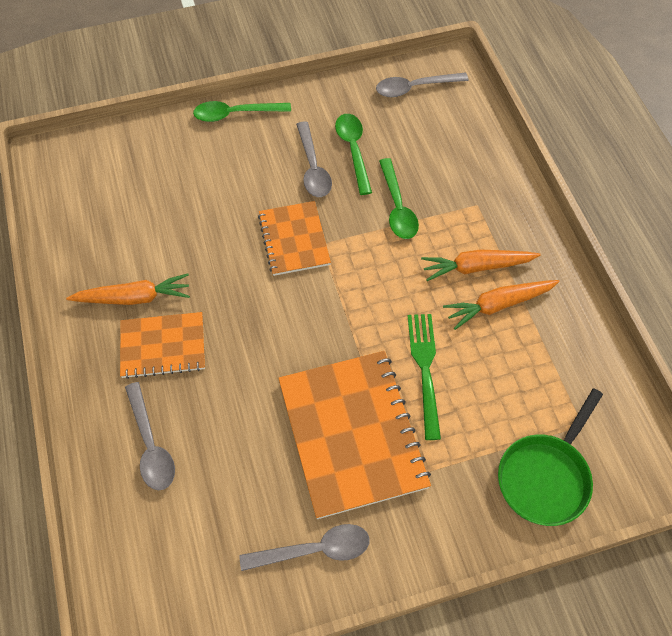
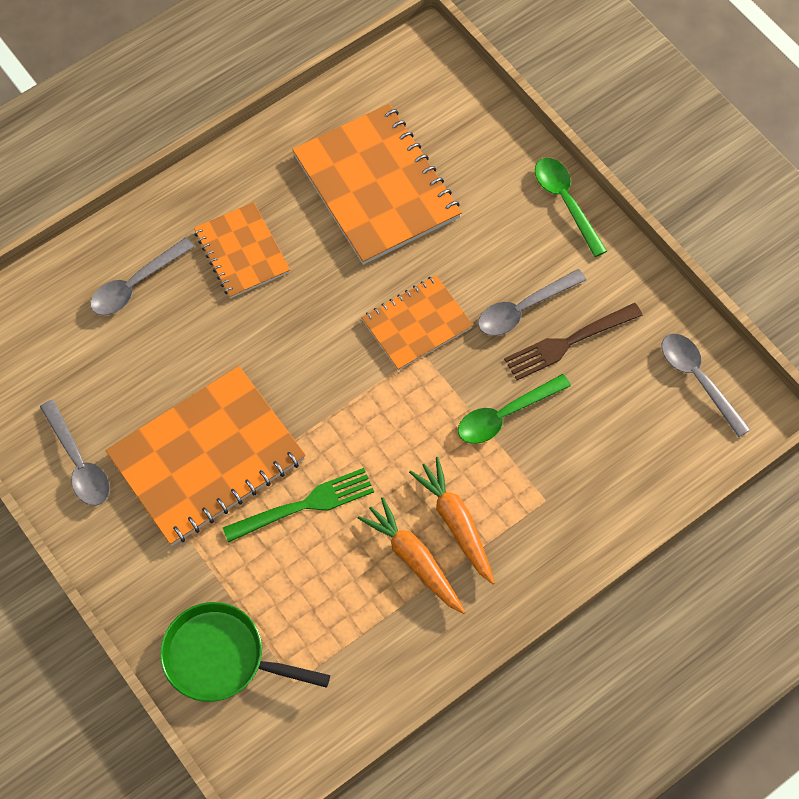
camera: 70 degrees right, 5 degrees up
(134, 298) = (286, 203): orange carrot -> none
(154, 228) = (376, 186): none -> orange notebook
(353, 150) = (568, 342): green spoon -> brown fork

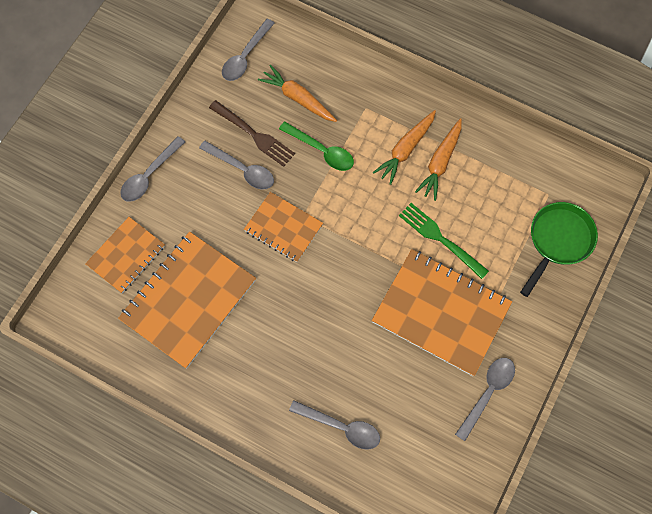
camera: 115 degrees left, 5 degrees up
(221, 657) = (558, 241): green pan -> green pan turned 135 degrees counterclockwise
(242, 252) = (281, 366): orange notebook -> orange notebook (126, 255)
(565, 202) = (149, 175): green spoon -> grey spoon
(600, 419) = (298, 98): none -> orange carrot

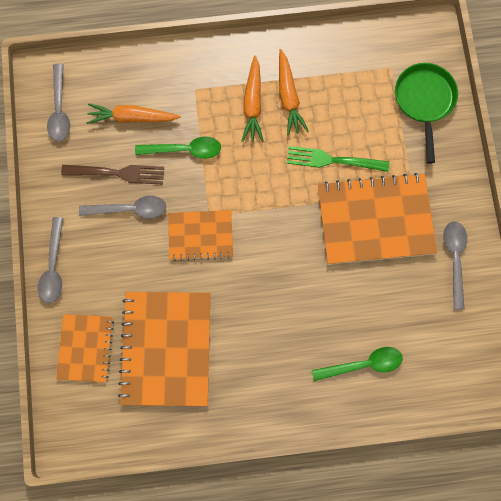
camera: 35 degrees left, 5 degrees up
(341, 427) = (363, 364): grey spoon -> green spoon

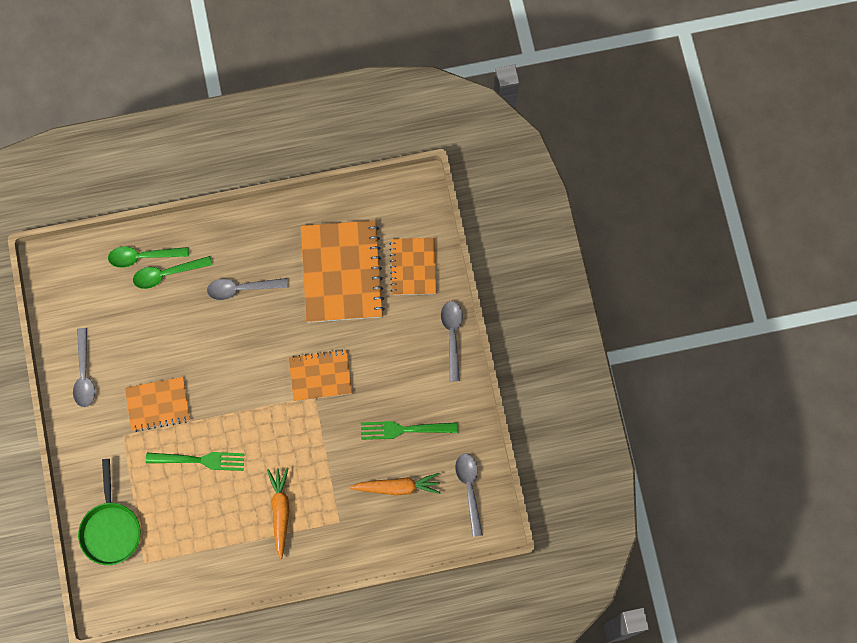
camera: 175 degrees right, 0 degrees up
(117, 173) = (404, 429): brown fork -> green fork
(130, 209) = (388, 395): grey spoon -> grey spoon (241, 288)
(185, 150) = (342, 458): green spoon -> green spoon (142, 256)
(288, 97) = (245, 522): orange carrot -> none
(375, 220) = (158, 404): orange notebook -> orange notebook, size x0.58

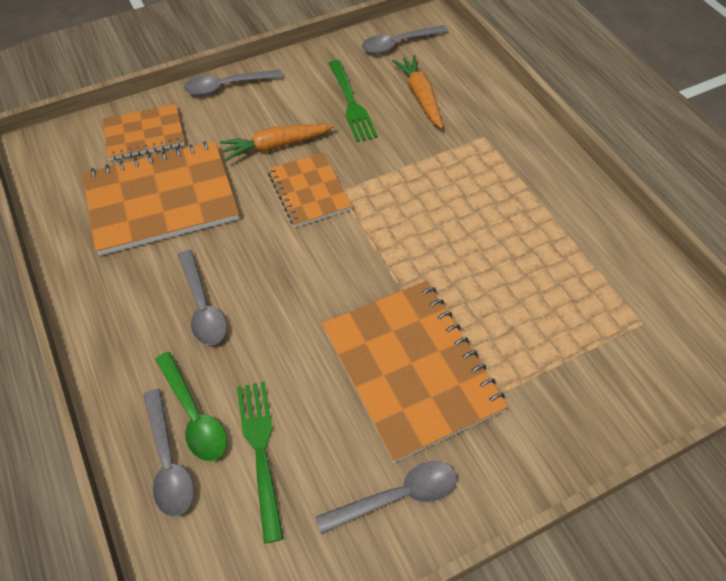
camera: 105 degrees left, 20 degrees down
(111, 529) = (621, 380): green pan -> none
(142, 256) = (168, 462): green spoon -> grey spoon
(158, 404) = (410, 369): orange notebook -> orange notebook, size x1.72
(199, 460) = (471, 294): green fork -> green fork (260, 451)
(280, 511) = (498, 192): orange carrot -> orange carrot (276, 146)

